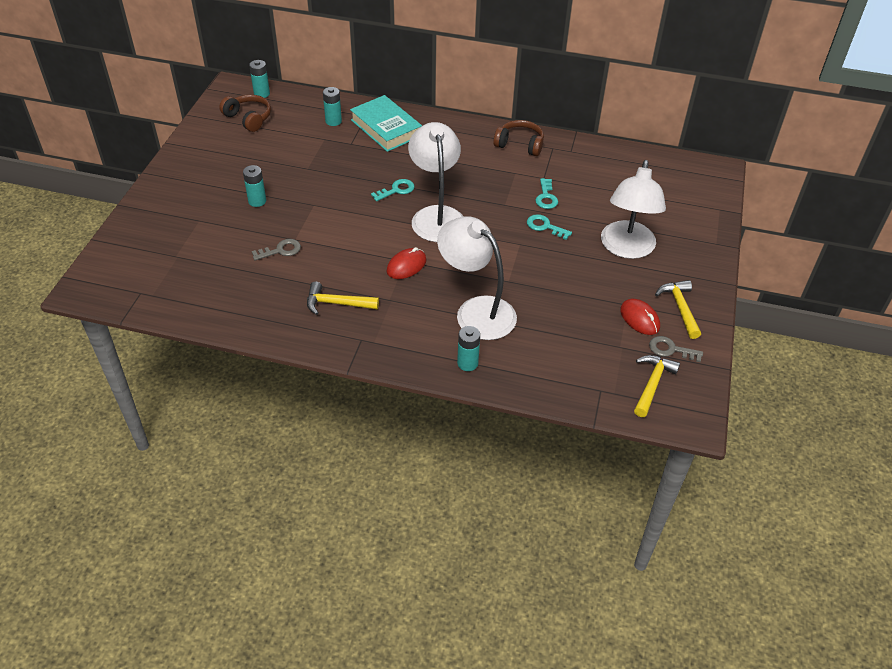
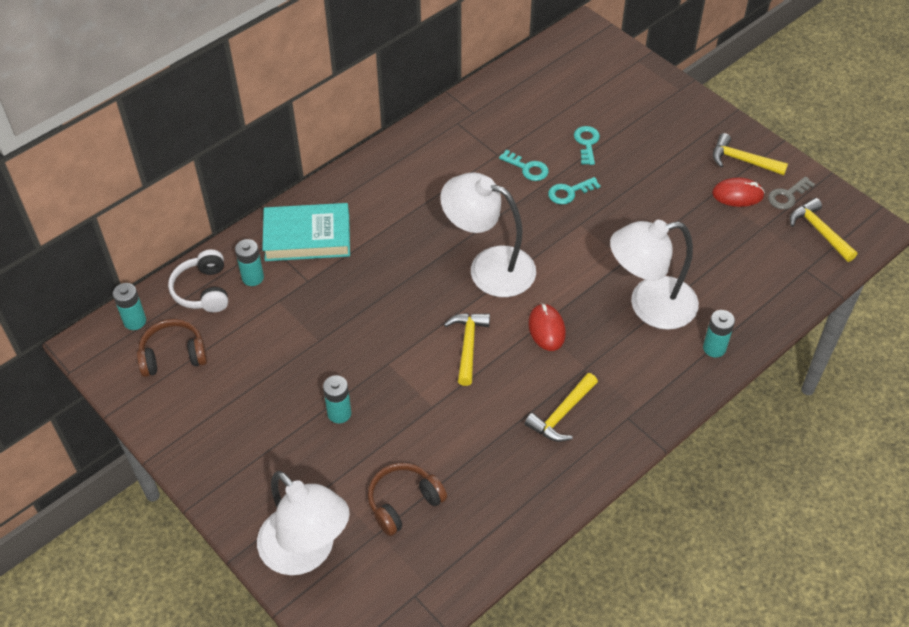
camera: 55 degrees left, 5 degrees up
(281, 250) = (442, 427): grey key -> none
(306, 107) = (203, 290): none -> white headphones
(359, 234) = (468, 345): none -> yellow hammer
(396, 190) = (421, 279): turquoise key -> turquoise key (587, 143)
(519, 145) = (431, 144): brown headphones -> brown headphones (404, 503)
(626, 248) = (643, 152): white lamp -> white lamp (306, 552)

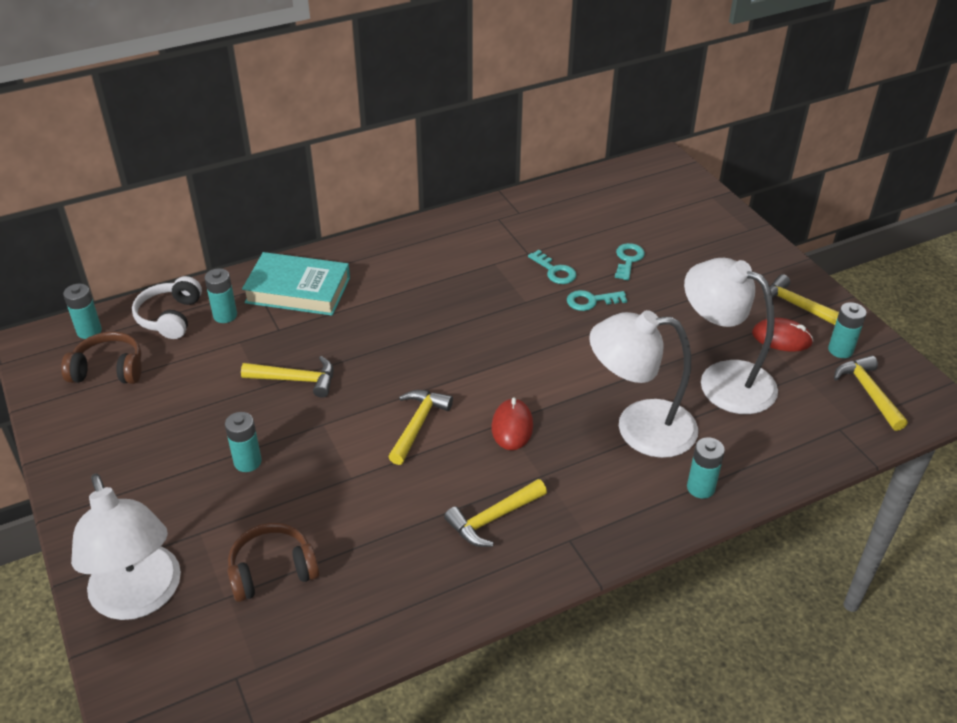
camera: 15 degrees right, 10 degrees down
(346, 327) = (296, 380): none -> yellow hammer
(489, 267) = (474, 354): white lamp -> white lamp (723, 379)
(787, 196) = (840, 350): grey key -> turquoise battery

